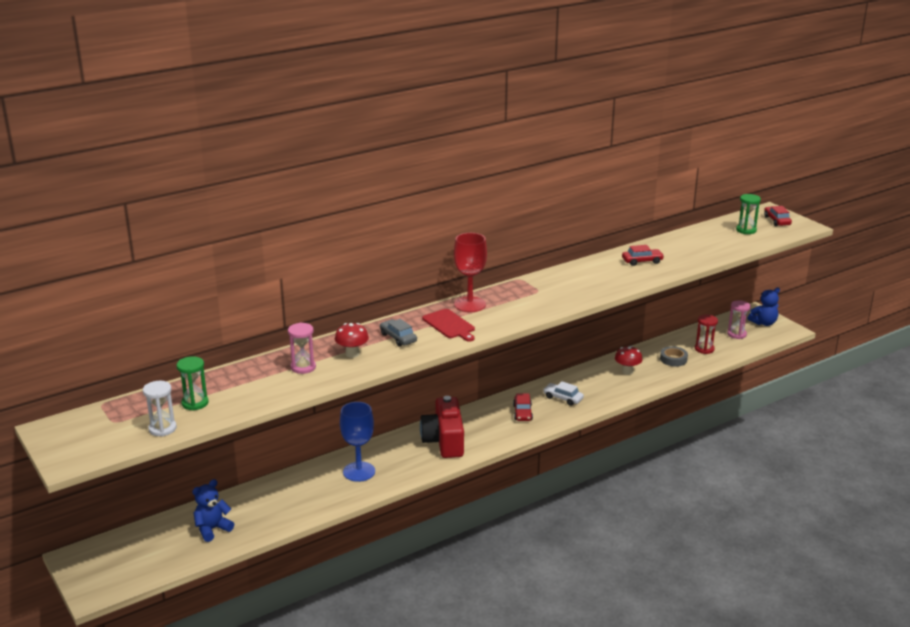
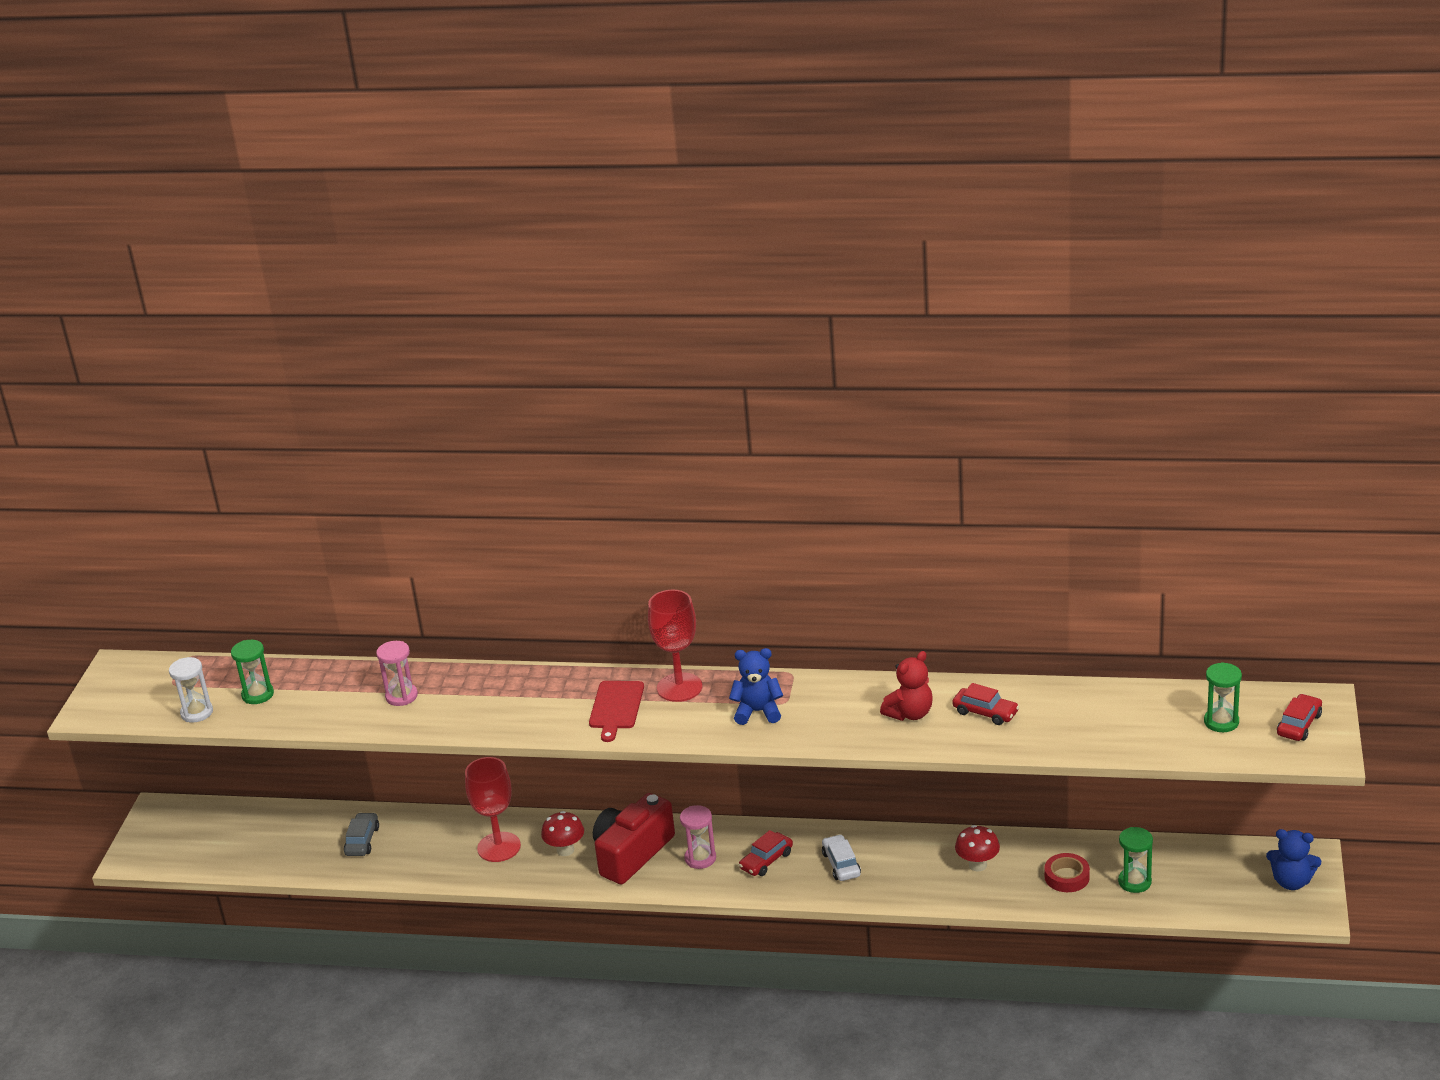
camera: 45 degrees right, 5 degrees up
(212, 529) = (293, 843): blue teddy bear -> blue teddy bear (757, 712)
(352, 354) = (468, 701): red mushroom -> red mushroom (565, 850)
(359, 471) = (499, 847): blue goblet -> red goblet
(398, 338) = (540, 700): grey car -> grey car (362, 841)
(608, 274) = (910, 713): none -> red teddy bear
(673, 359) = (1067, 877): grey tape -> red tape
(704, 349) = (1134, 882): red hourglass -> green hourglass
(736, 334) = (1220, 881): pink hourglass -> pink hourglass (700, 858)

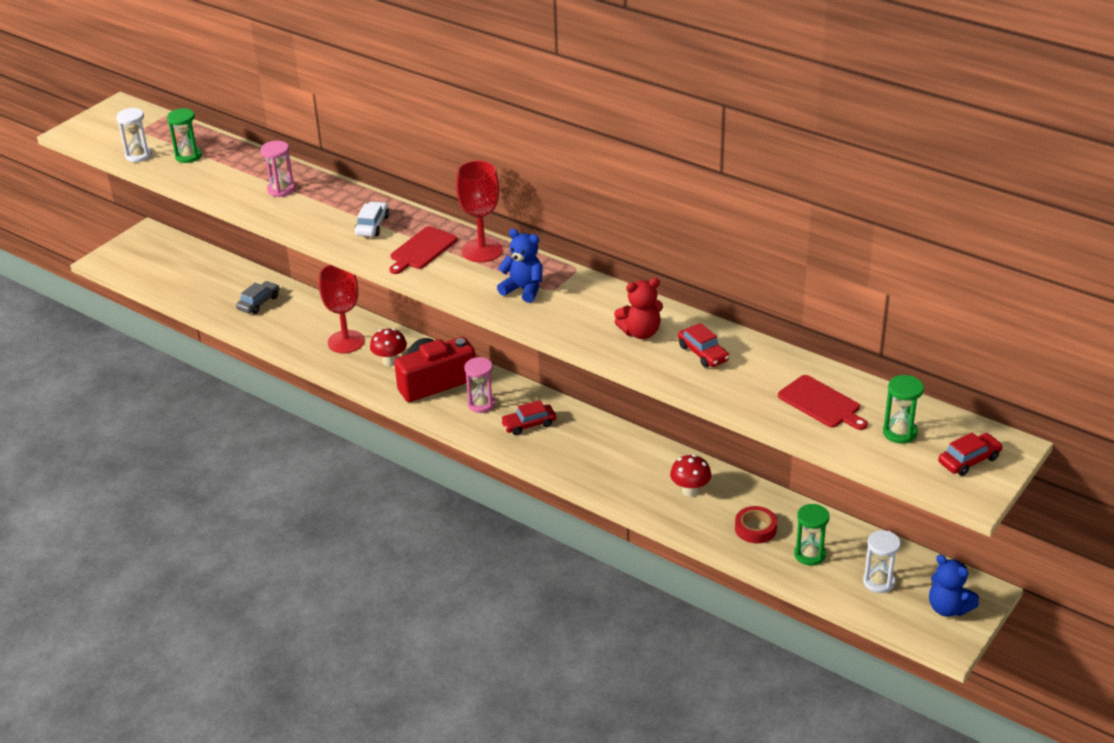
camera: 25 degrees right, 5 degrees up
(841, 864) = (583, 449): white car -> white car (372, 225)
(1132, 720) = (821, 403): none -> red cutting board
(1214, 882) = (879, 582): none -> white hourglass

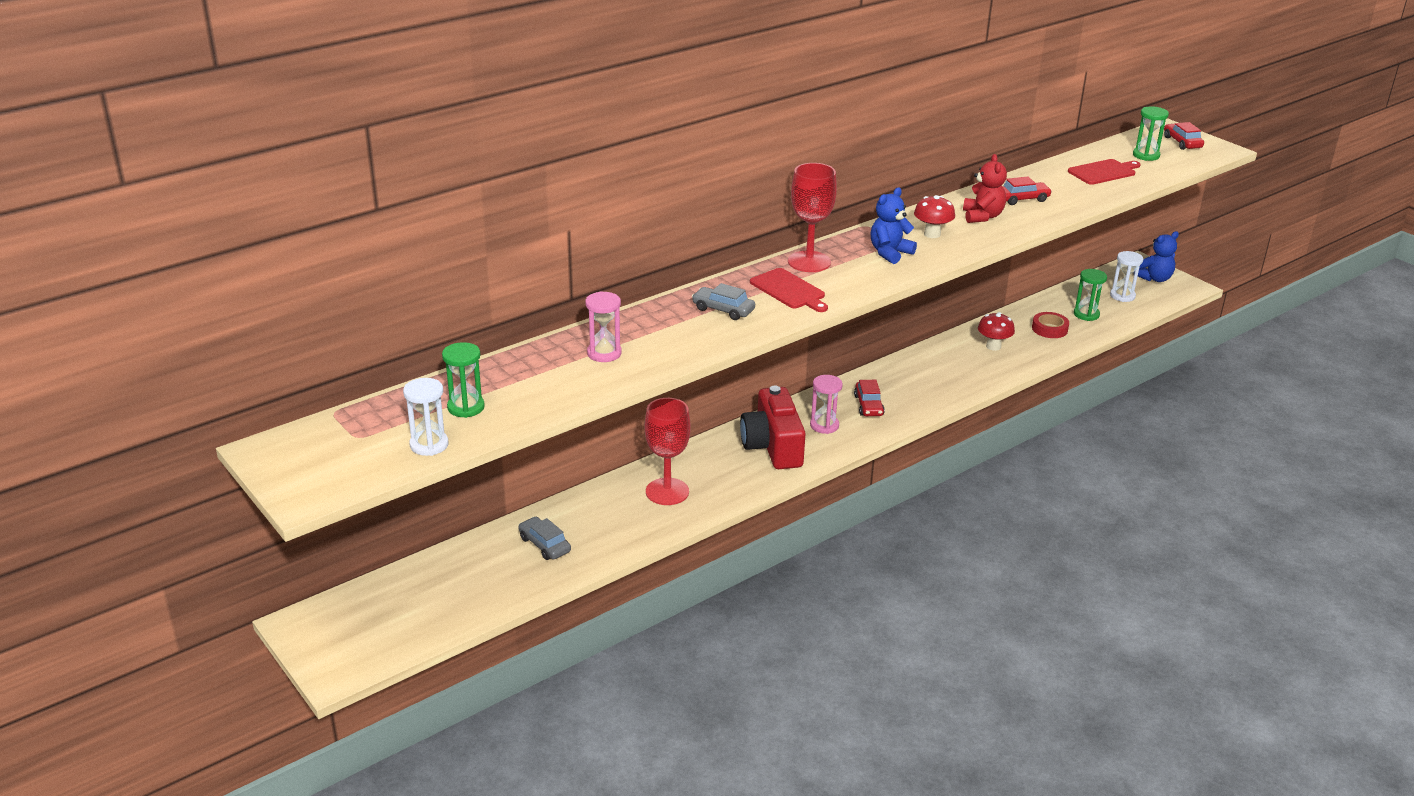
camera: 75 degrees left, 5 degrees down
(372, 225) = (723, 310): white car -> grey car
(390, 361) = (721, 468): red mushroom -> red mushroom (932, 234)

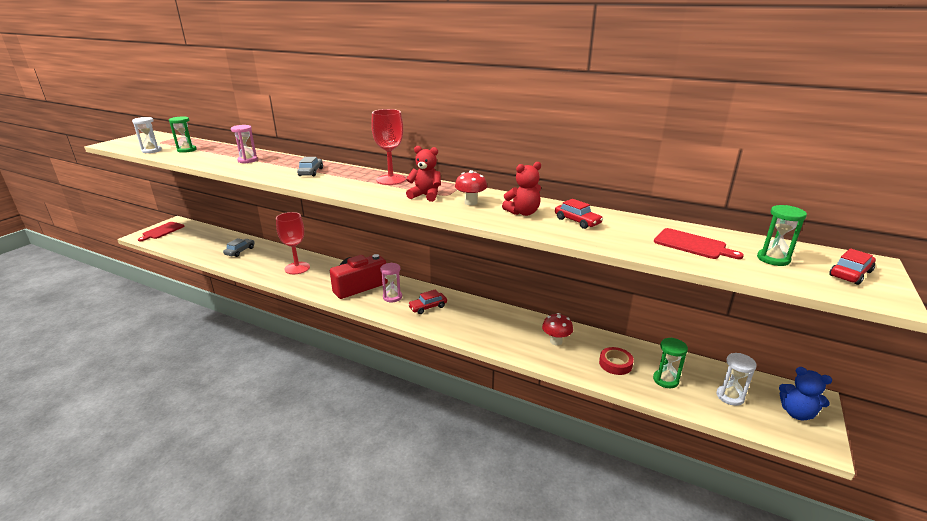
camera: 65 degrees right, 5 degrees down
(789, 290) = (347, 181): red cutting board -> red cutting board (162, 231)
(889, 253) = (425, 196): blue teddy bear -> red teddy bear

